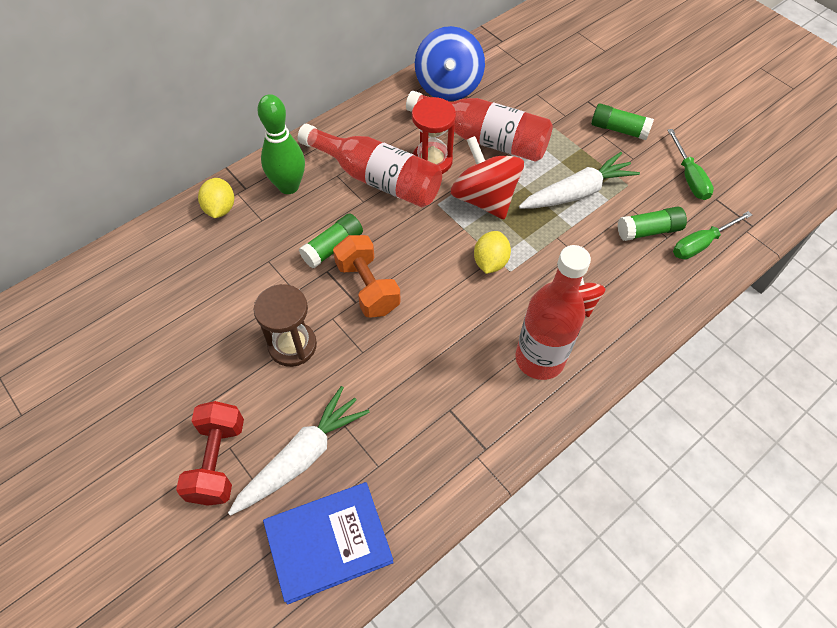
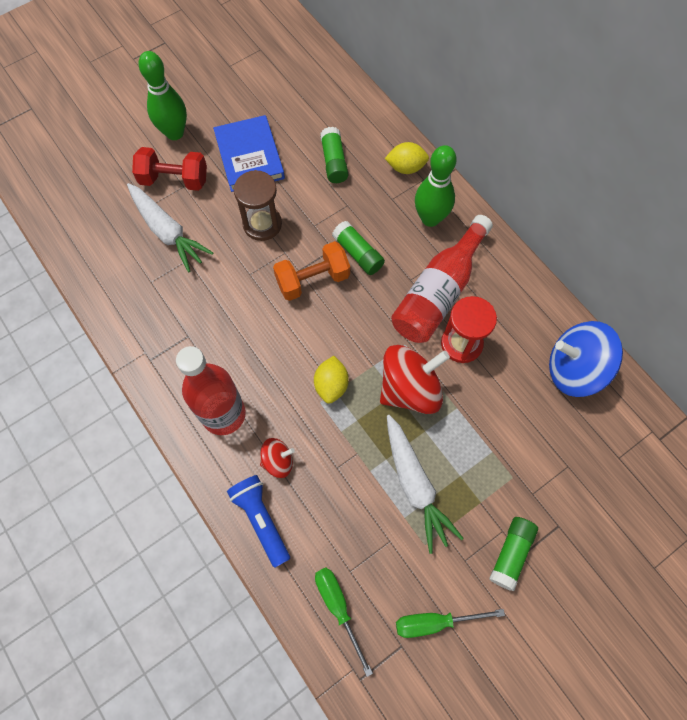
camera: 95 degrees right, 10 degrees up
(134, 473) = (174, 133): none -> green bowling pin
(328, 543) = (101, 248): blue book -> blue book (249, 156)
(484, 139) = (493, 399): red bottle -> none
(490, 262) = (331, 385): yellow lemon -> yellow lemon turned 75 degrees clockwise
(642, 311) = (261, 520): none -> blue flashlight
(648, 231) = (359, 552): green glue stick -> green glue stick (334, 162)

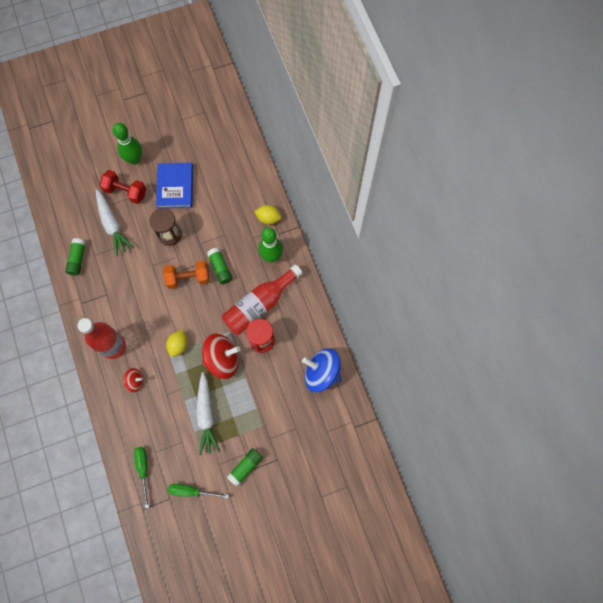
camera: 15 degrees right, 5 degrees up
(261, 520) = (117, 411): blue flashlight -> none
(334, 162) = (225, 203): green glue stick -> green glue stick (77, 259)

